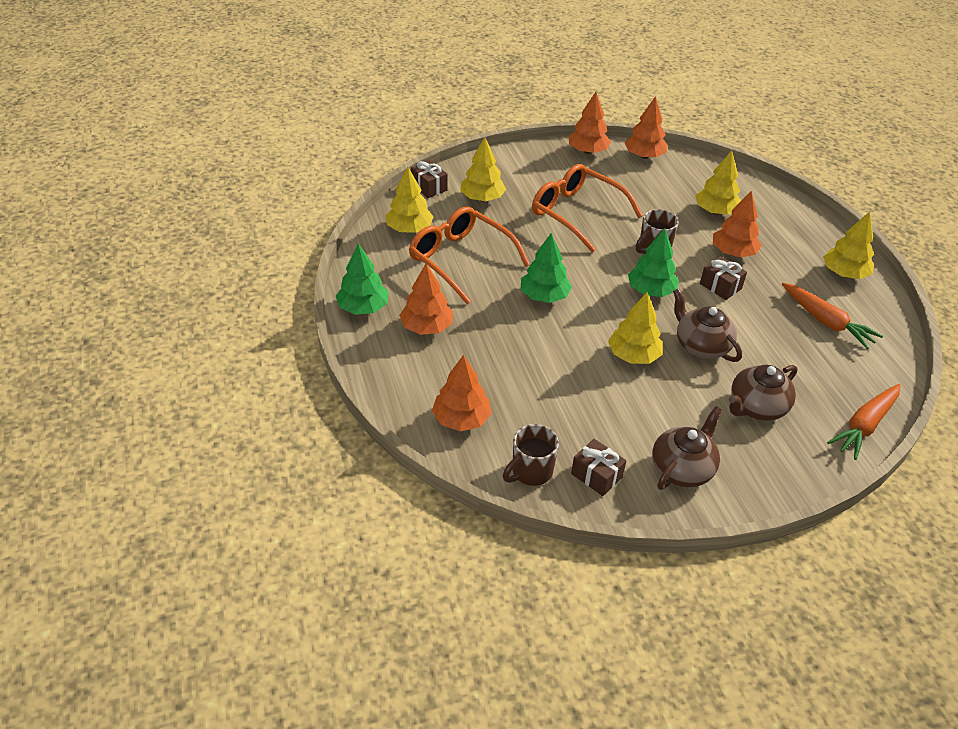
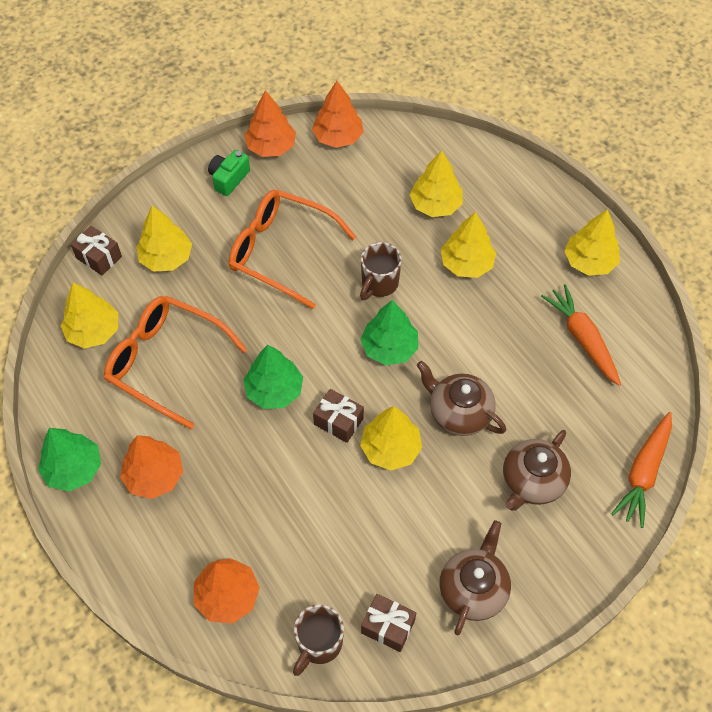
camera: 15 degrees left, 15 degrees up
(547, 163) = (229, 178): none -> green camera
(720, 286) = (462, 319): brown gift -> brown gift (338, 421)
(733, 252) = (467, 264): orange tree -> yellow tree
(826, 322) = (582, 339): orange carrot -> orange carrot turned 150 degrees counterclockwise

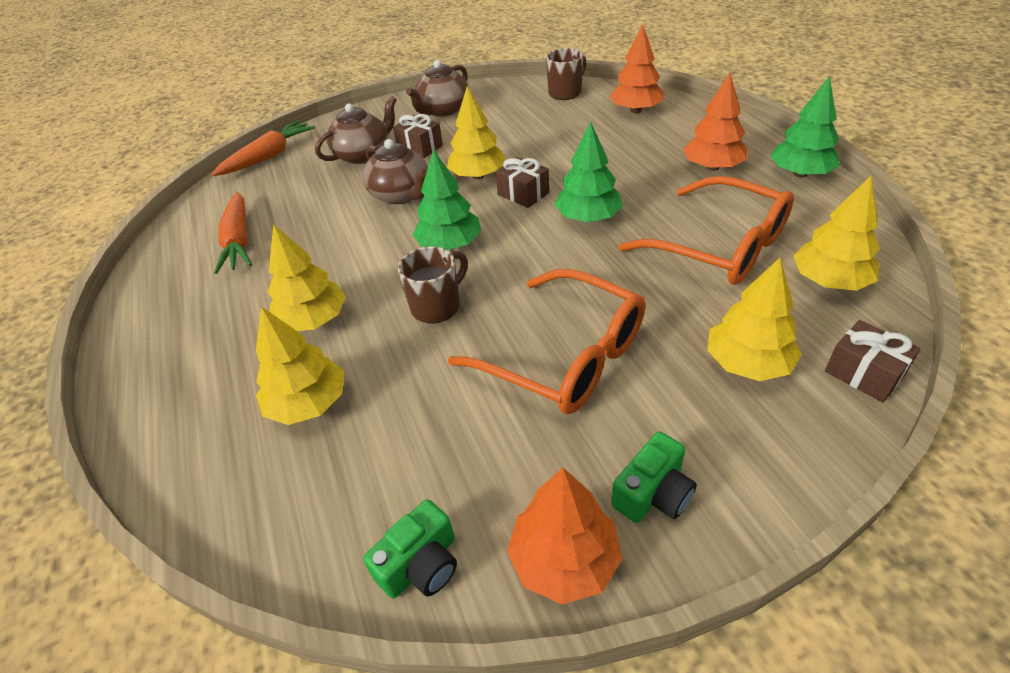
camera: 165 degrees left, 15 degrees down
(338, 137) = (421, 565): orange tree -> green camera
(388, 626) = (513, 98): brown gift -> brown gift (420, 147)
(589, 261) = (163, 311): yellow tree -> none

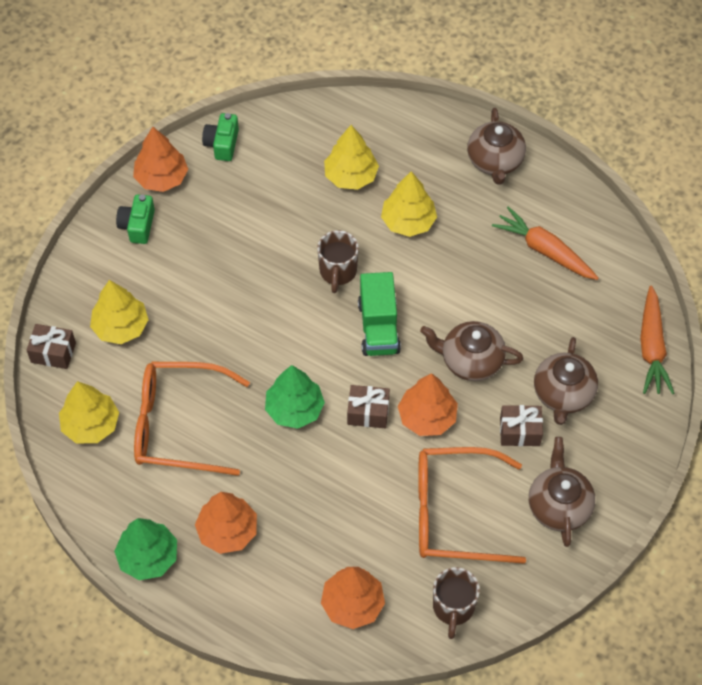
camera: 140 degrees right, 15 degrees up
(156, 336) = (495, 161): none -> brown teapot
(449, 244) = (378, 327): green tree -> green truck
(478, 176) = (427, 417): yellow tree -> orange tree
(563, 356) = (230, 277): orange glasses -> orange glasses (455, 513)

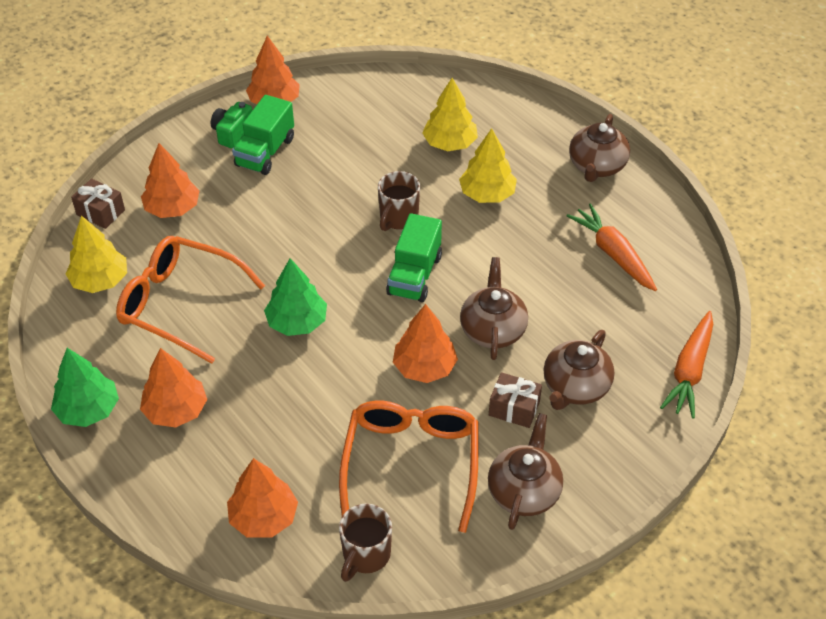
camera: 20 degrees right, 10 degrees down
(121, 327) = (172, 208): yellow tree -> orange tree
(180, 238) = (265, 152): none -> green truck
(222, 144) = (343, 89): green camera -> none
(368, 412) = (367, 346): brown gift -> none
(455, 513) = (411, 464): orange glasses -> orange glasses turned 75 degrees clockwise
(470, 361) = (492, 329): brown teapot -> brown teapot turned 60 degrees clockwise

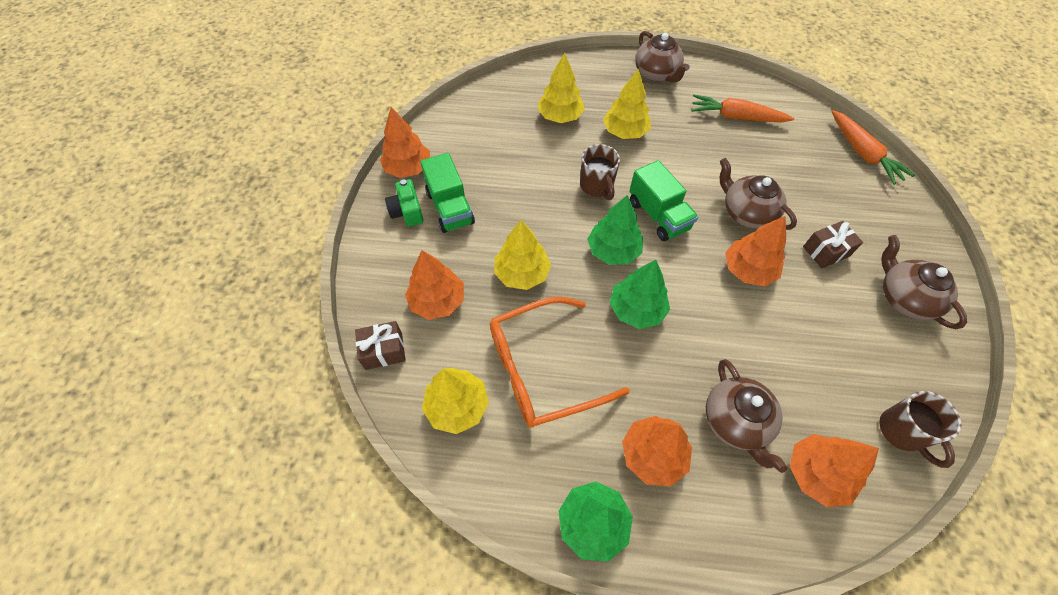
camera: 45 degrees left, 10 degrees up
(252, 235) = (522, 273): none -> yellow tree
(340, 272) = (613, 251): none -> green tree
(411, 464) = (833, 341): orange glasses -> none
(575, 387) = (832, 210): brown teapot -> brown teapot (736, 422)

